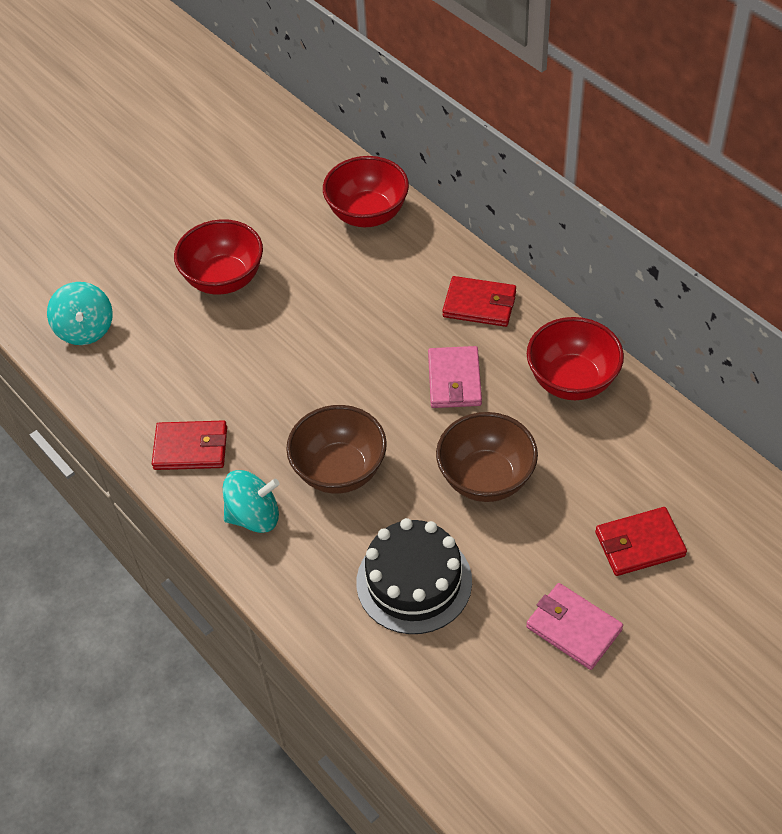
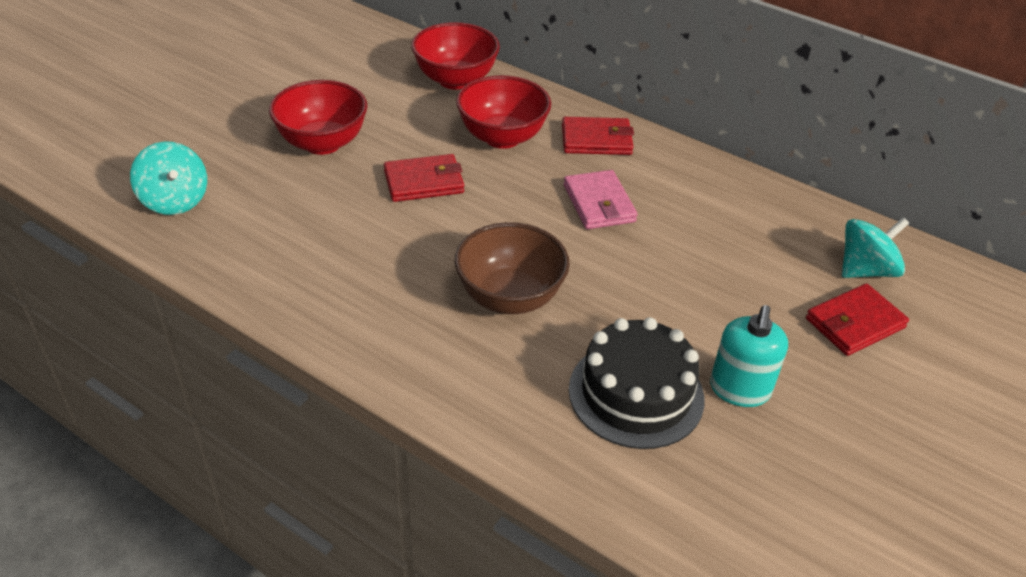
camera: 20 degrees left, 10 degrees down
(191, 448) = (331, 297): red wallet -> red wallet (424, 182)
(254, 516) = (427, 354): turquoise spinning top -> turquoise spinning top (865, 270)
(486, 478) = (670, 285): brown bowl -> none
(504, 592) = (739, 389): none -> turquoise soap dispenser
(572, 381) = (716, 192): red bowl -> red bowl (502, 137)
(573, 628) = (830, 413): pink wallet -> none

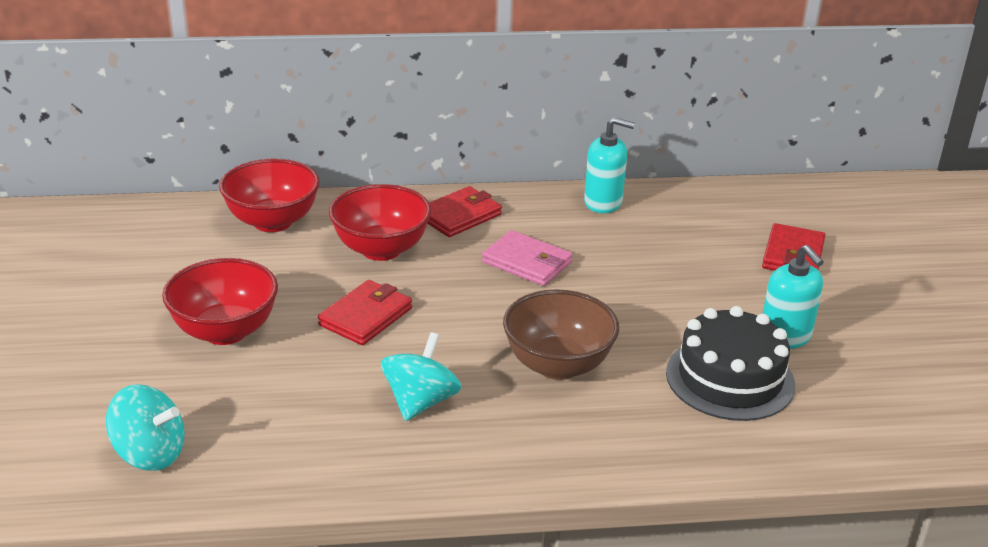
camera: 40 degrees left, 10 degrees down
(734, 187) = (603, 202): none -> turquoise soap dispenser
(865, 270) = (755, 217): turquoise spinning top -> turquoise spinning top (420, 402)

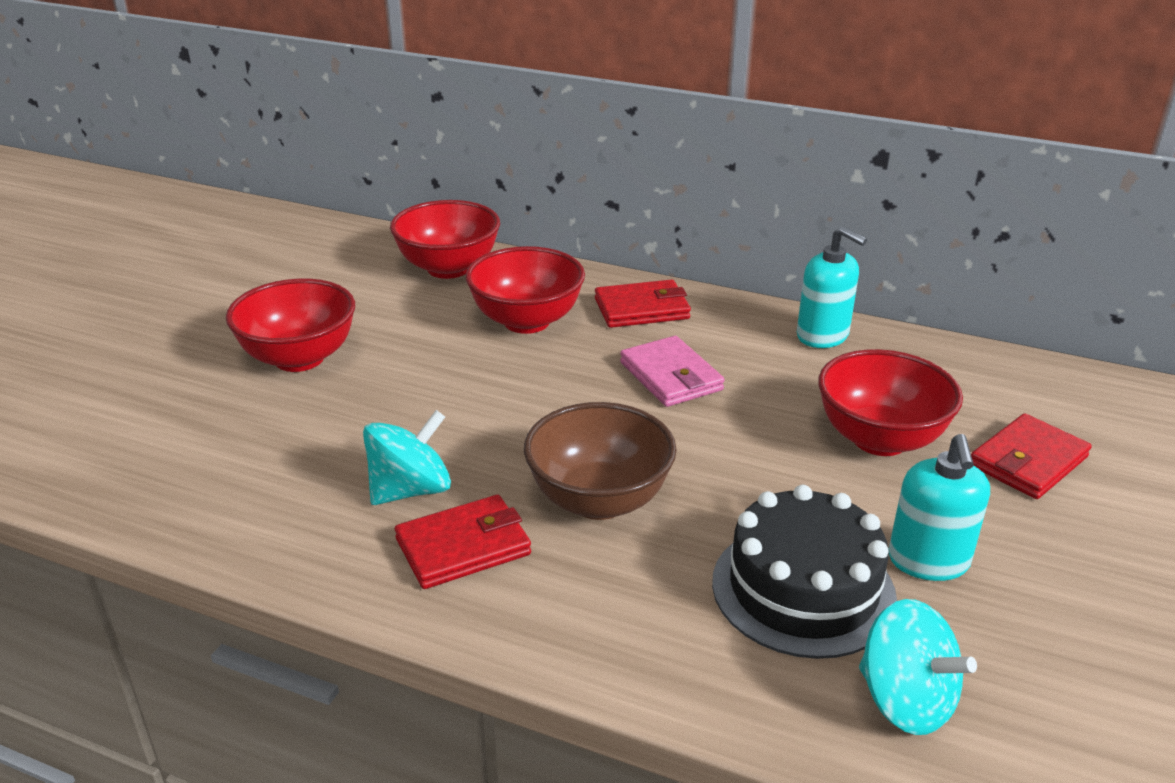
camera: 30 degrees right, 0 degrees up
(150, 454) = (113, 453): turquoise spinning top -> turquoise spinning top (905, 701)
(365, 317) = (444, 383): red wallet -> red wallet (463, 547)
(697, 267) = (879, 439): none -> red bowl

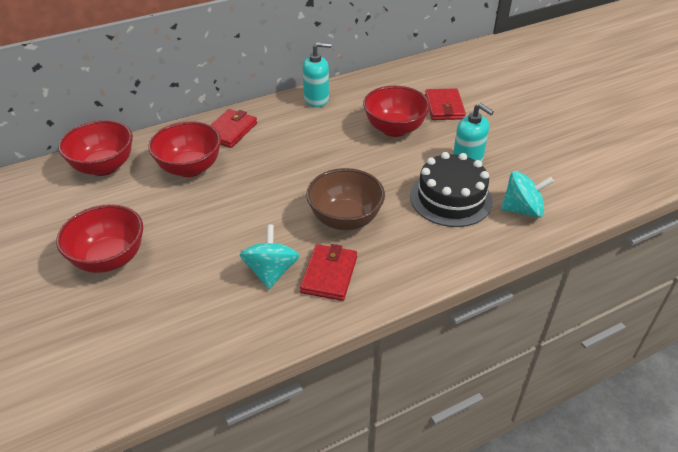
camera: 50 degrees left, 10 degrees up
(671, 376) = (290, 152): pink wallet -> none

